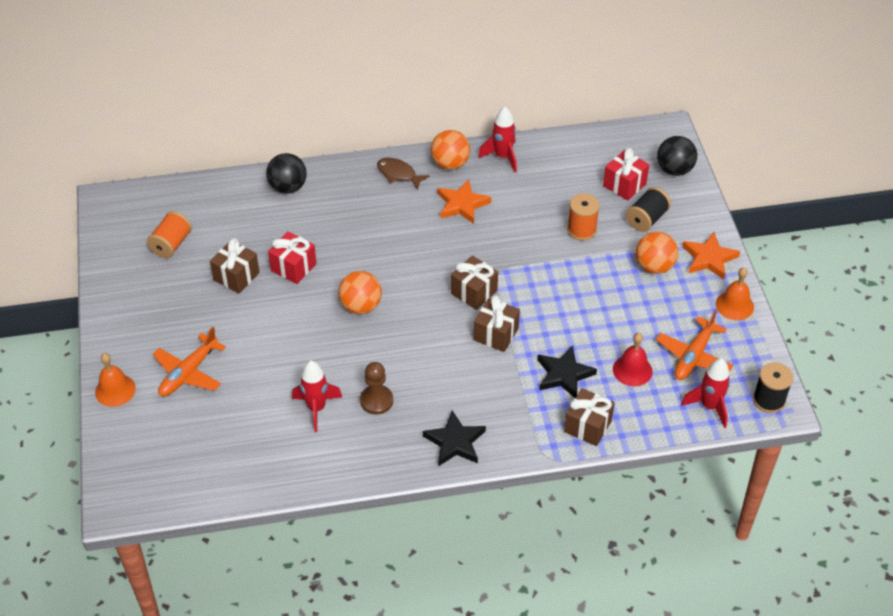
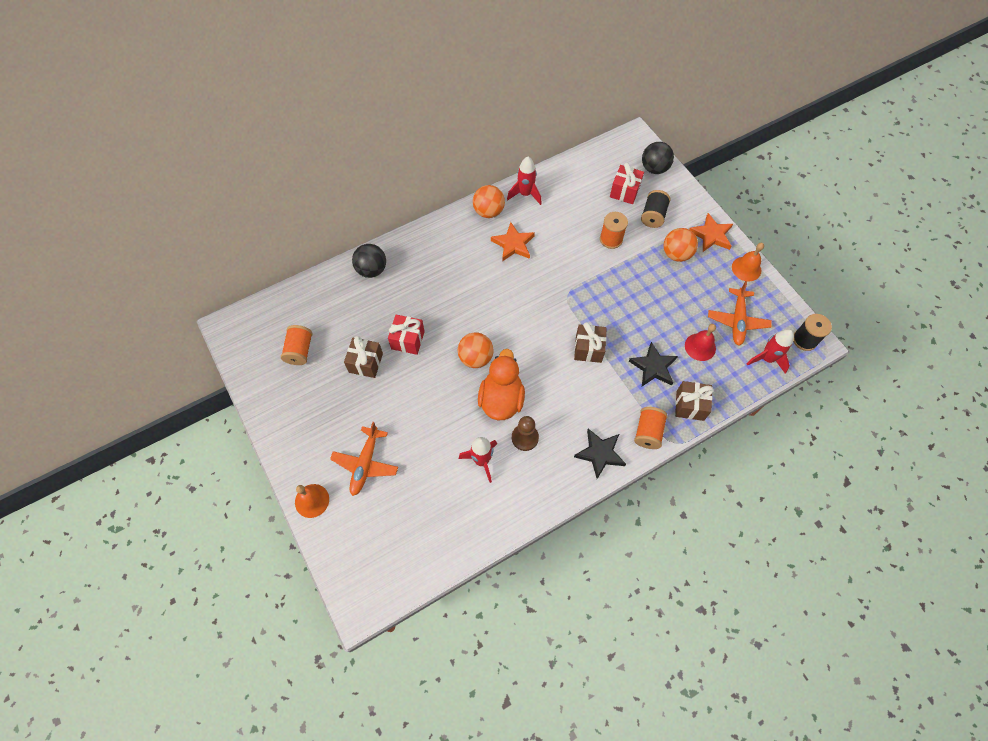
camera: 20 degrees left, 15 degrees up
(369, 355) = (501, 399): none -> orange duck
(399, 174) = (453, 232): brown fish -> none
(474, 292) = (556, 318): brown gift -> none
(523, 438) = (648, 432): none -> orange spool

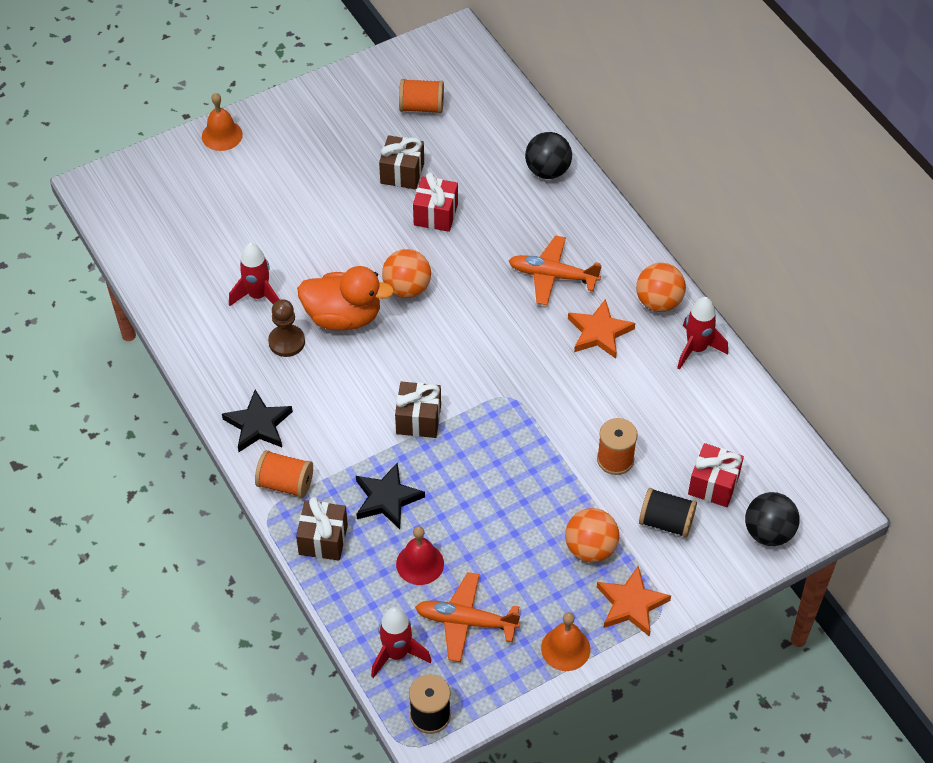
camera: 90 degrees right, 10 degrees down
(365, 464) = (263, 181): orange plane -> orange plane (552, 276)

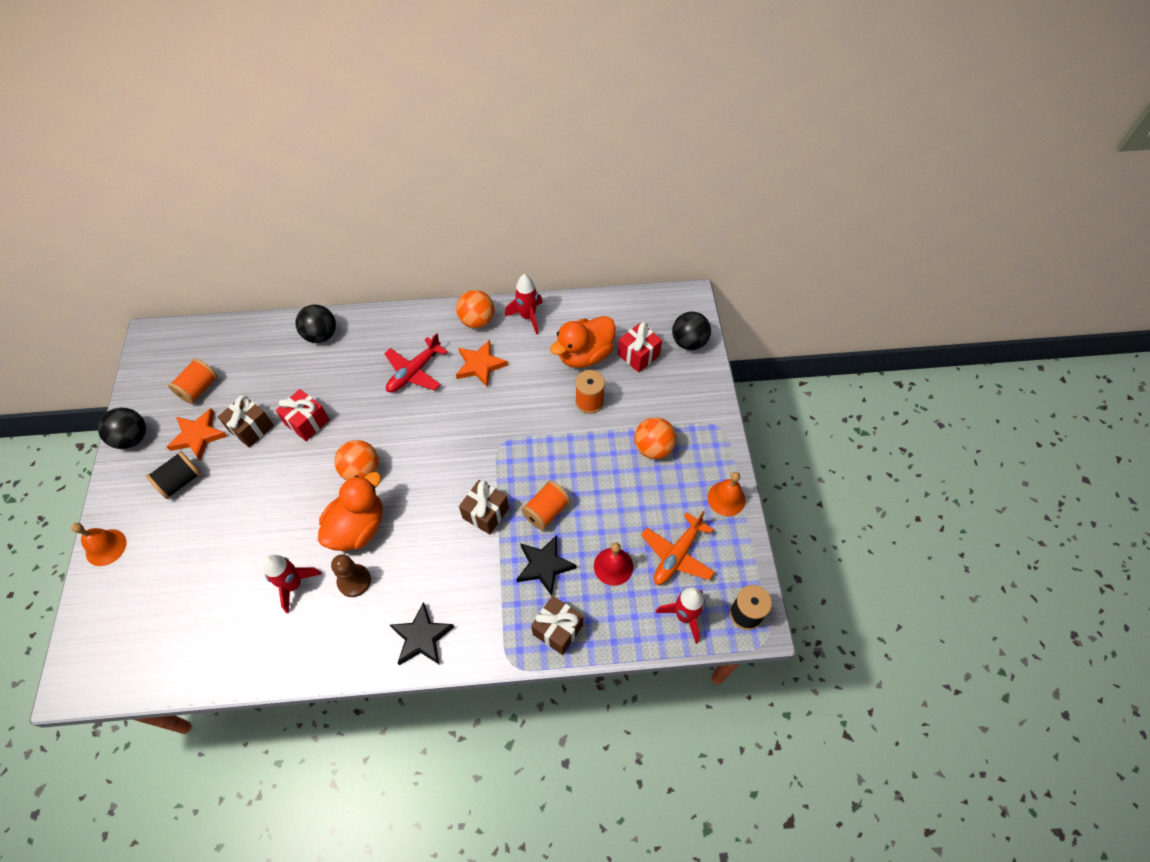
camera: 65 degrees left, 5 degrees up
(285, 483) = (490, 638): orange spool -> orange spool (546, 511)
(338, 88) = (132, 438): none -> black ball
(552, 276) = (414, 372): orange plane -> red plane
(631, 604) = (708, 443): orange star -> orange star (198, 436)
(666, 522) = (654, 394): black spool -> black spool (180, 481)
(678, 429) = (584, 355): none -> orange duck

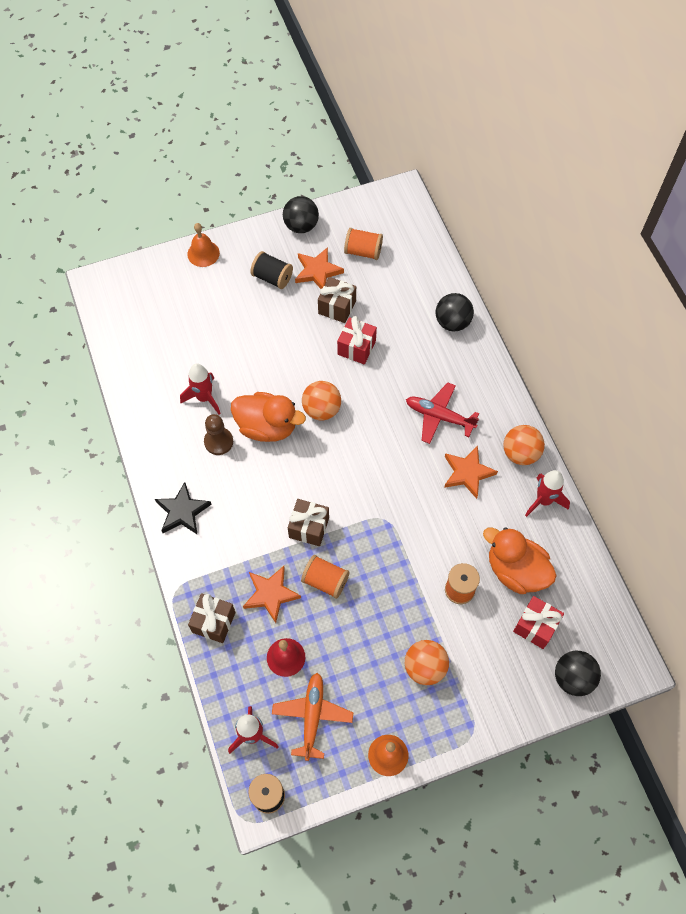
camera: 75 degrees right, 5 degrees up
(544, 565) = (271, 594): black star -> orange star
(677, 555) = (312, 716): orange plane -> orange plane turned 75 degrees clockwise

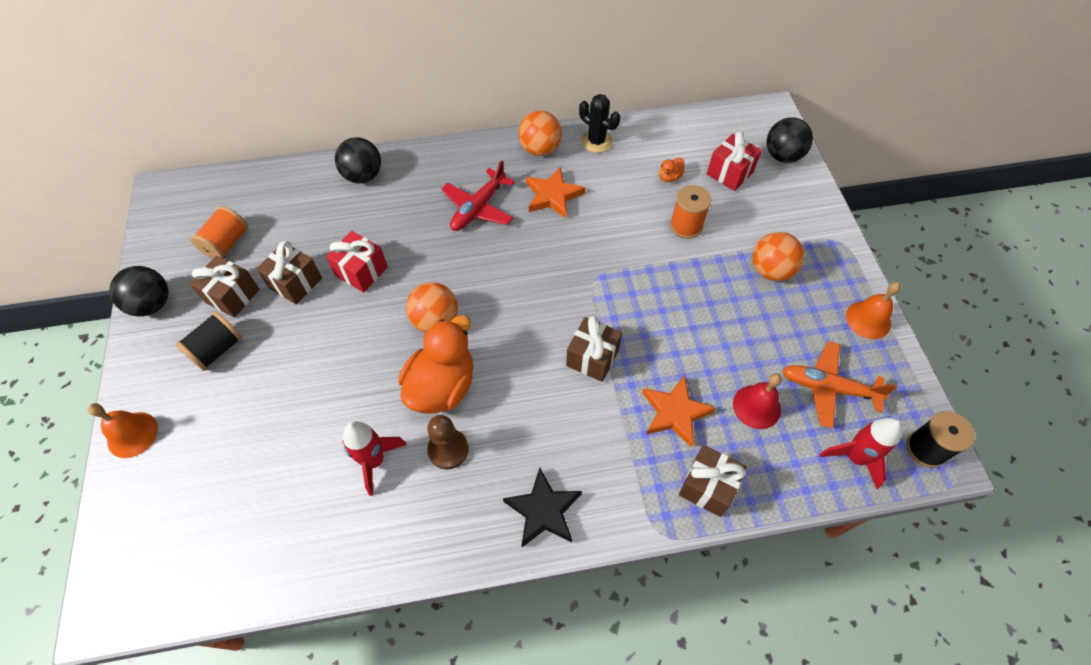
camera: 80 degrees left, 5 degrees down
(317, 271) = (232, 296): orange star -> brown gift
(325, 581) = (663, 350): orange spool -> none
(516, 570) = (669, 177): orange duck -> orange duck, size x0.40
(543, 500) = (596, 141): red rocket -> black cactus

